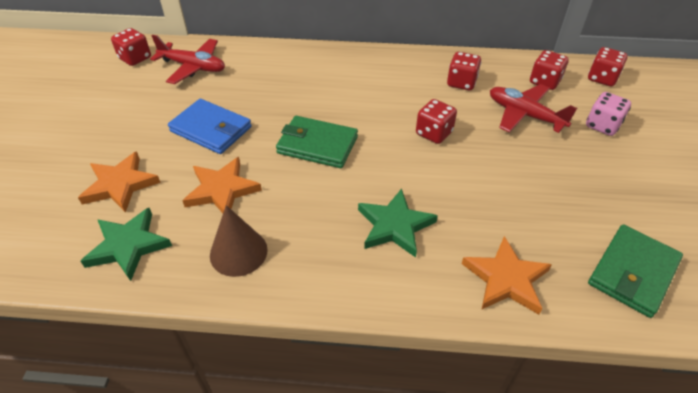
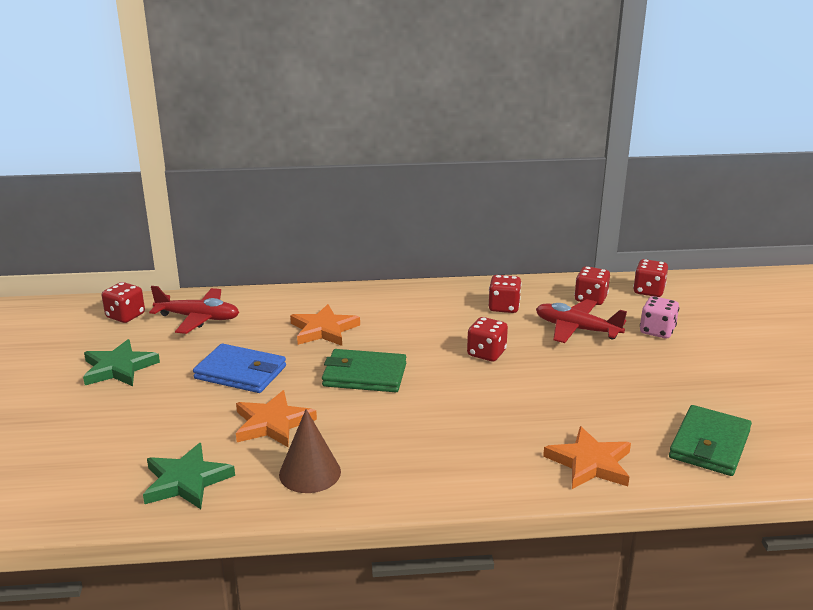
camera: 10 degrees left, 20 degrees down
(120, 185) = (155, 431): orange star -> orange star (323, 330)
(394, 225) = (467, 434): green star -> green star (118, 368)

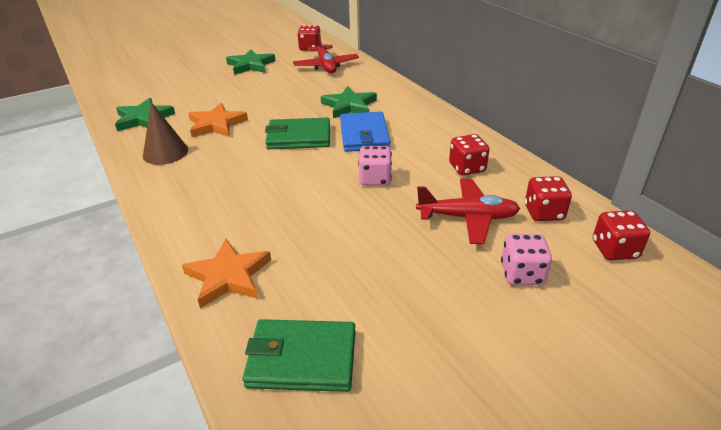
camera: 65 degrees right, 10 degrees up
(240, 372) = (270, 97): blue wallet -> blue wallet (364, 135)
(323, 330) = (349, 106): orange star -> green star
(364, 375) = (298, 137): green wallet -> green wallet turned 75 degrees counterclockwise
(486, 353) = (375, 179): red dice -> pink dice
(576, 329) = (468, 217): red plane -> red plane turned 90 degrees clockwise

